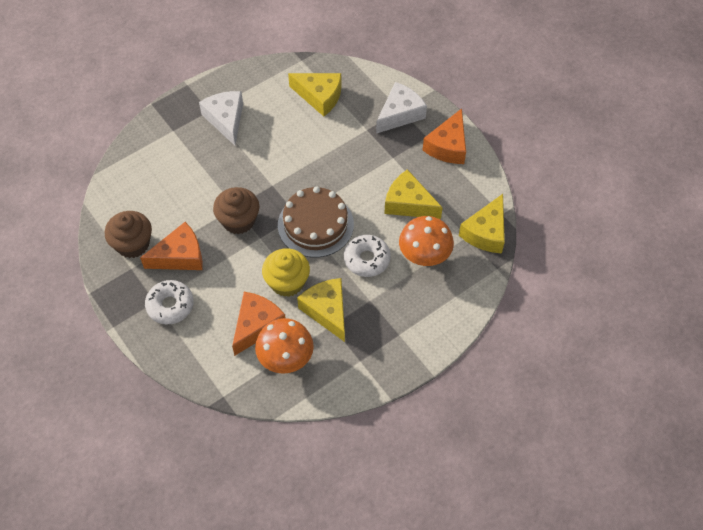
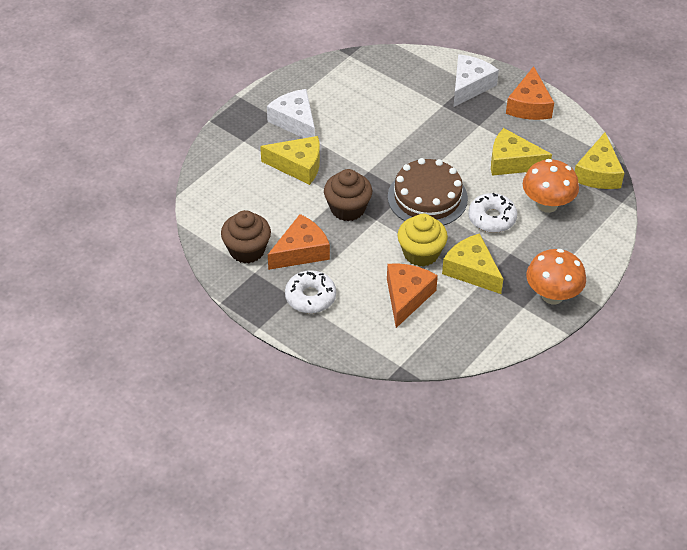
camera: 15 degrees left, 10 degrees down
(286, 359) = (449, 320): orange mushroom -> orange mushroom (552, 295)
(319, 96) = (382, 84): yellow cheese -> yellow cheese (298, 166)

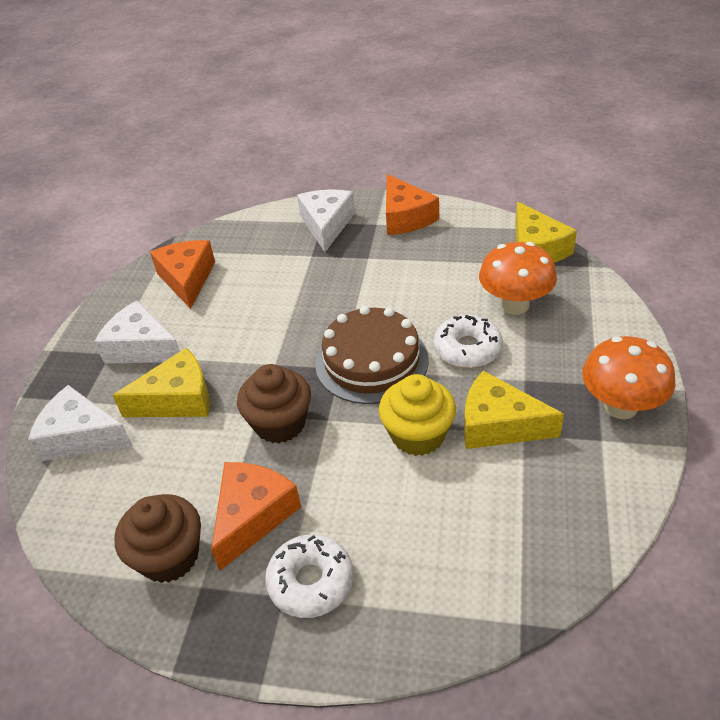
camera: 25 degrees left, 5 degrees down
(232, 162) = (81, 437): none -> white cheese
(406, 297) = (446, 506): orange cheese -> orange cheese (187, 279)
(512, 162) = (436, 278): yellow cheese -> none

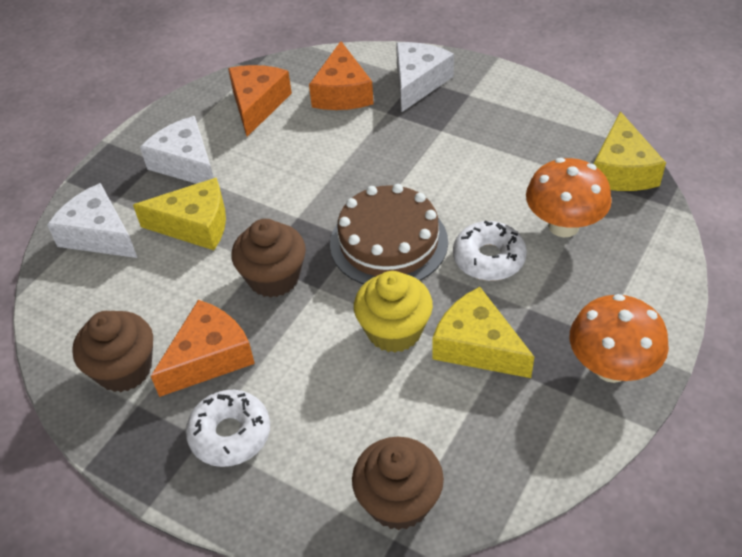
camera: 20 degrees right, 5 degrees up
(405, 217) = (502, 95): orange cheese -> orange cheese (342, 92)
(506, 586) = (399, 501): none -> brown cupcake

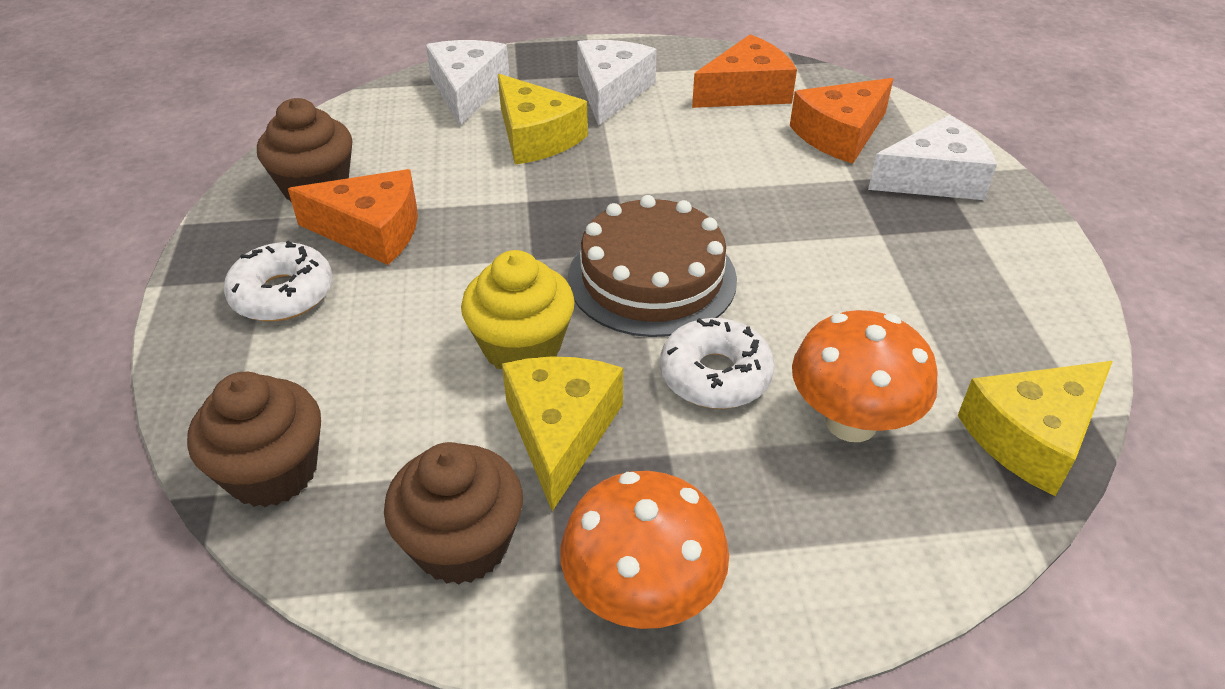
camera: 50 degrees right, 5 degrees down
(274, 278) = (516, 220): brown cupcake -> brown cupcake (462, 544)

